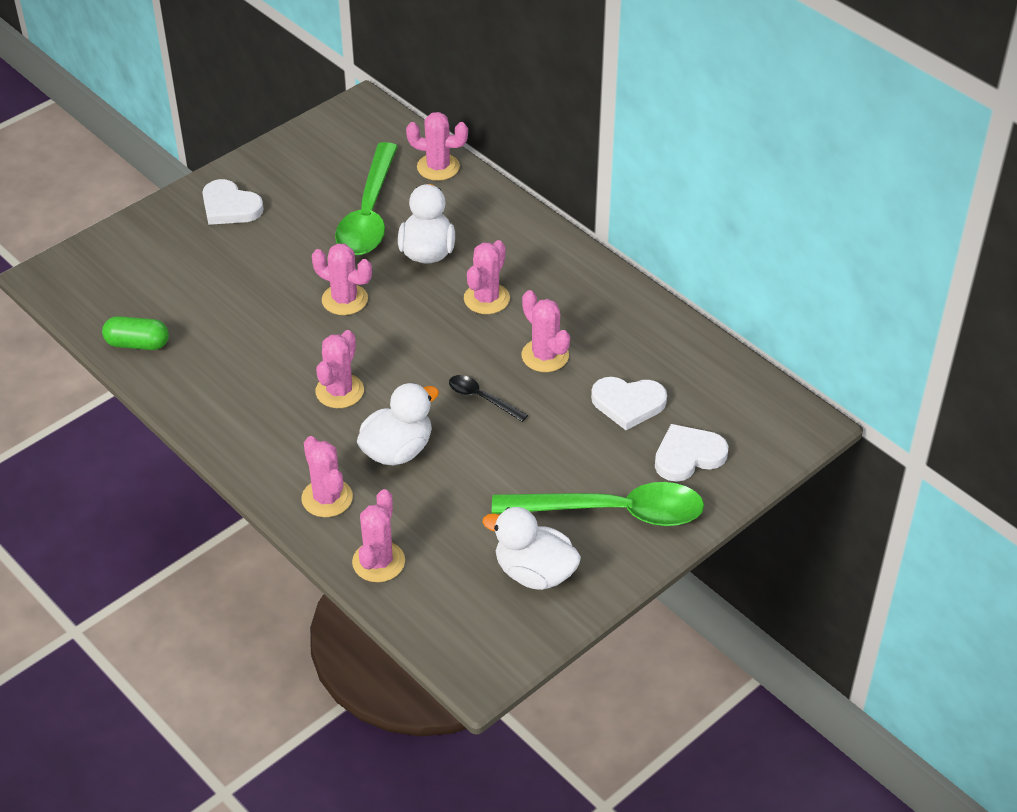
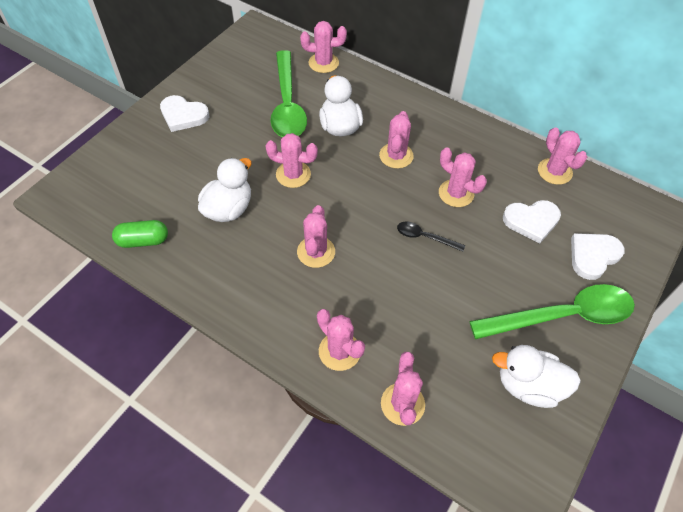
camera: 15 degrees left, 10 degrees up
(397, 450) = (379, 295): white duck -> white duck (228, 209)
(690, 351) = (554, 171): none -> pink cactus

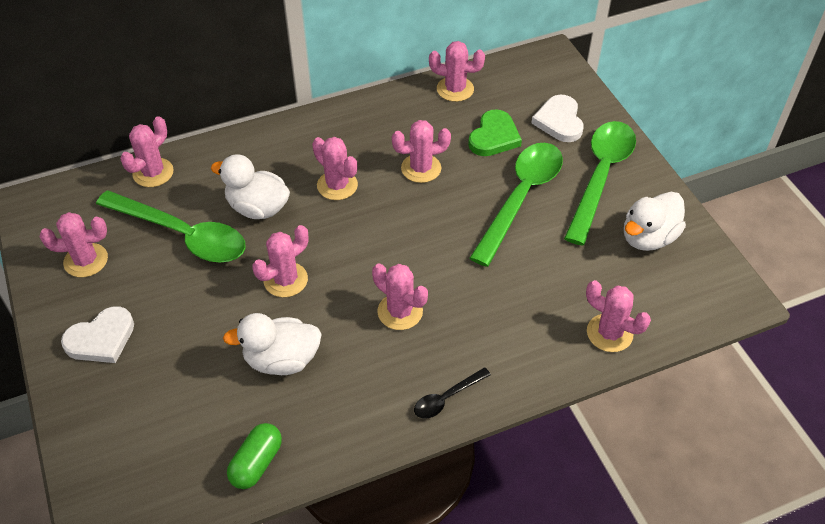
camera: 55 degrees left, 5 degrees down
(228, 209) = (281, 360): white duck -> white duck turned 75 degrees counterclockwise
(339, 351) = (525, 352): pink cactus -> pink cactus (86, 260)
(425, 237) = (451, 219): black spoon -> black spoon (446, 398)
(486, 271) = (521, 198): none -> green spoon
(531, 221) = (494, 137): white heart -> green heart

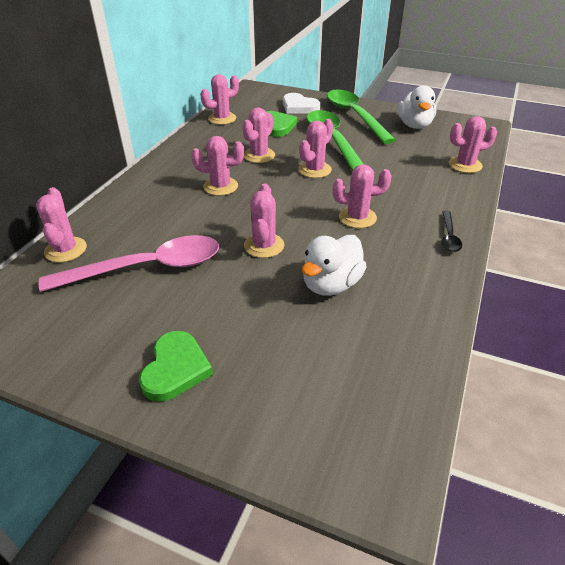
camera: 45 degrees left, 10 degrees down
(86, 260) = (82, 332): pink cactus -> pink cactus (314, 170)
(101, 339) = (175, 369): white heart -> green heart
(182, 235) = (147, 268): green spoon -> pink spoon
(256, 463) = (412, 348): green capsule -> none
(258, 208) = (183, 224): white duck -> none

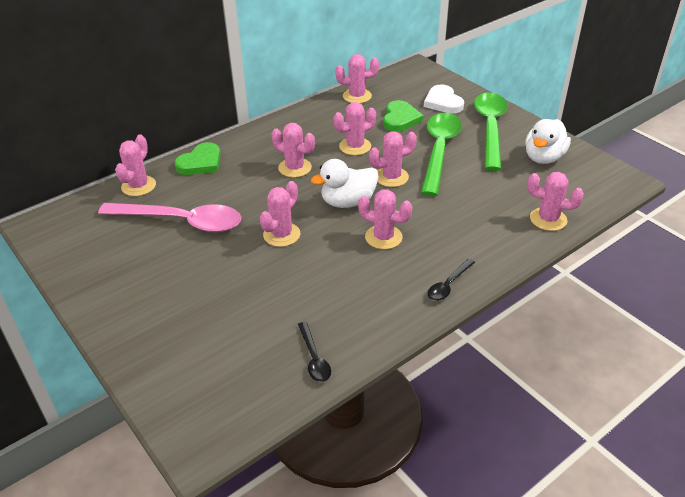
camera: 30 degrees right, 0 degrees up
(175, 369) = (140, 305): green heart -> green heart (200, 162)
(331, 284) = (303, 288): white duck -> white duck (348, 202)
(407, 344) = (314, 358): none -> black spoon

